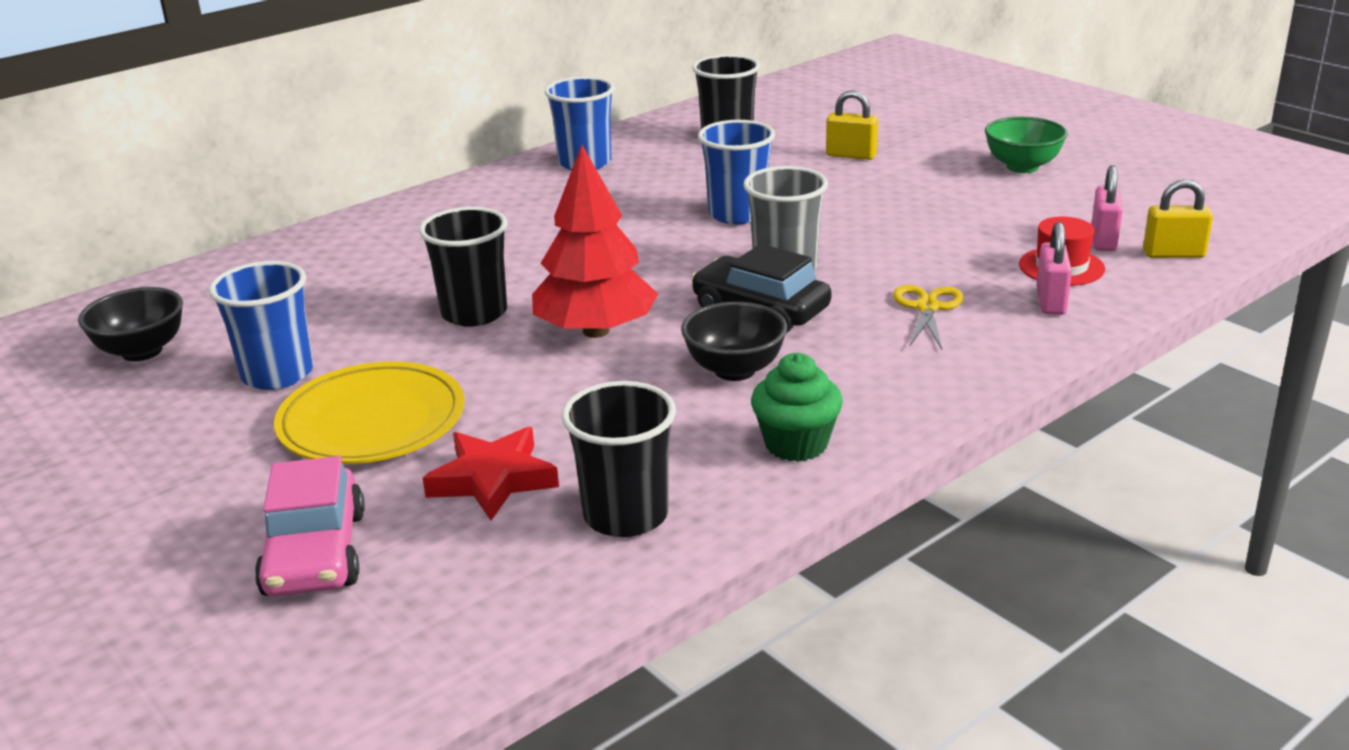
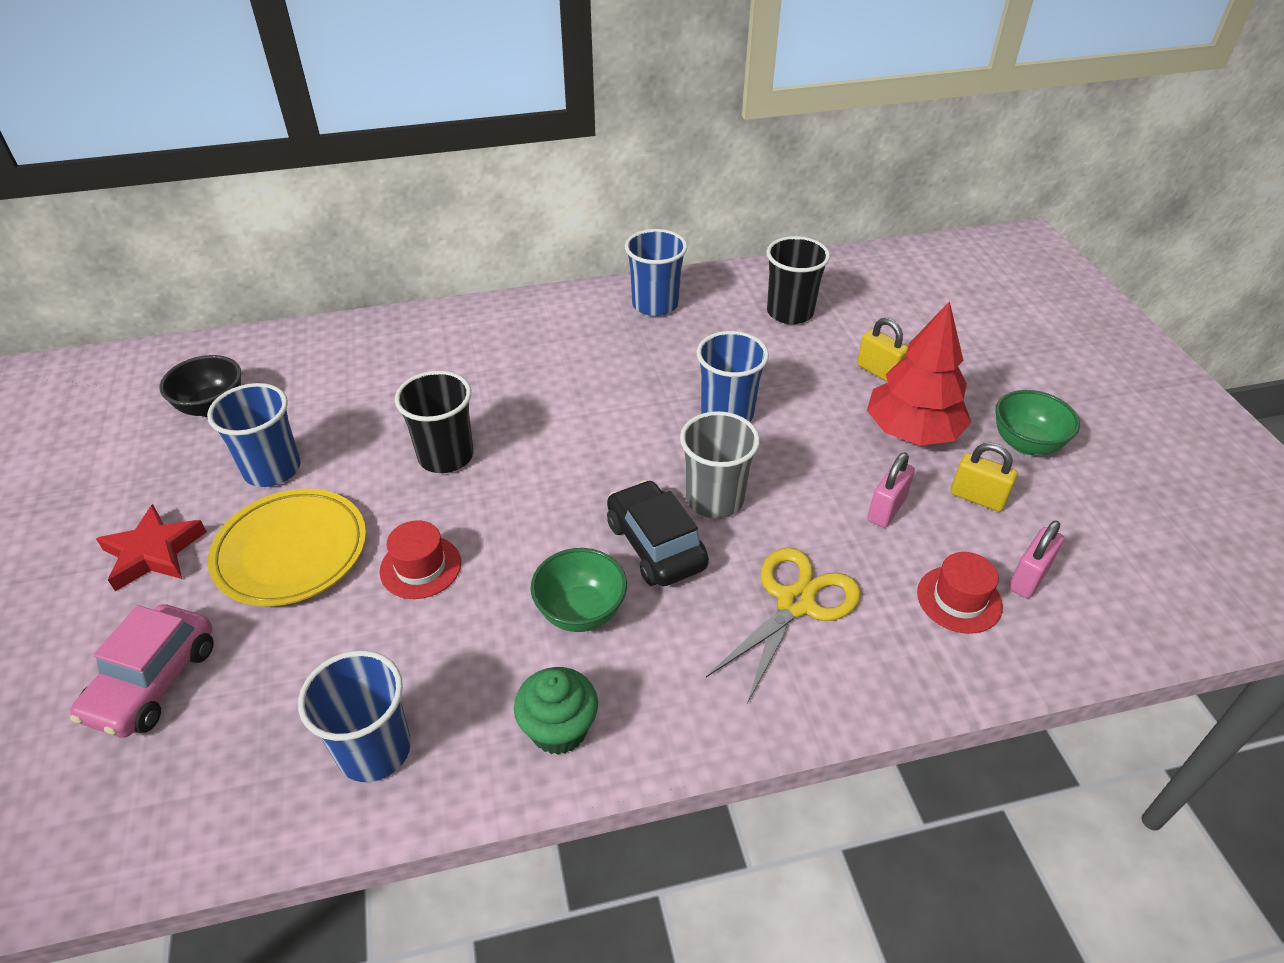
camera: 25 degrees right, 15 degrees up
(493, 480) = (318, 659): red star -> red star (153, 553)
(534, 390) = (420, 567): none -> red hat
(596, 331) = (514, 515): red tree -> red tree (912, 432)
(626, 515) = (374, 750): black cup -> blue cup
(734, 370) = (581, 612): black bowl -> green bowl
(927, 308) = (796, 603): yellow scissors -> yellow scissors, size x1.55
(1050, 301) = (913, 643): pink padlock -> pink padlock (886, 509)
(1173, 254) = (1084, 627): yellow padlock -> yellow padlock (977, 498)

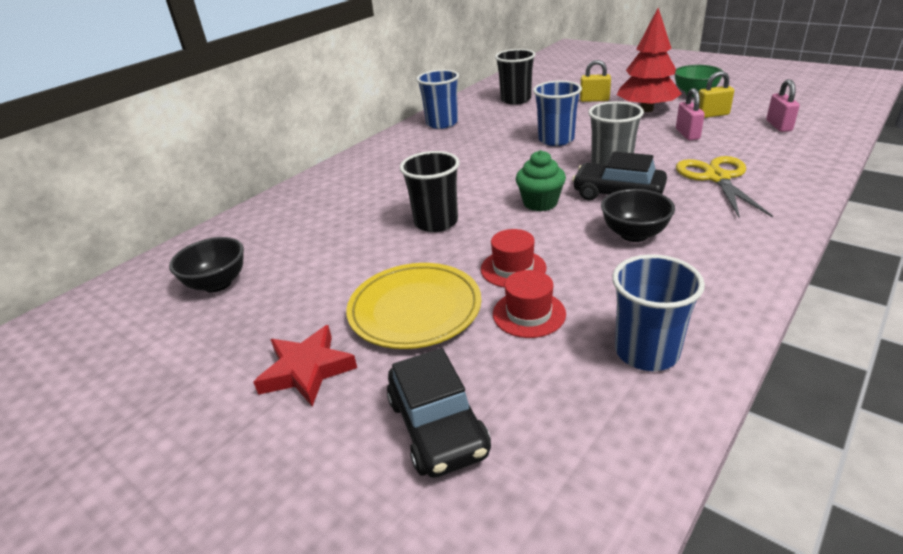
camera: 35 degrees left, 10 degrees down
(153, 681) = (437, 426): pink car -> black car
(272, 469) = (325, 285): blue cup -> none
(559, 729) = (717, 278): green cupcake -> green cupcake (540, 203)
(581, 612) = (634, 234): green bowl -> black bowl
(959, 599) = (771, 143): red hat -> red hat (529, 314)

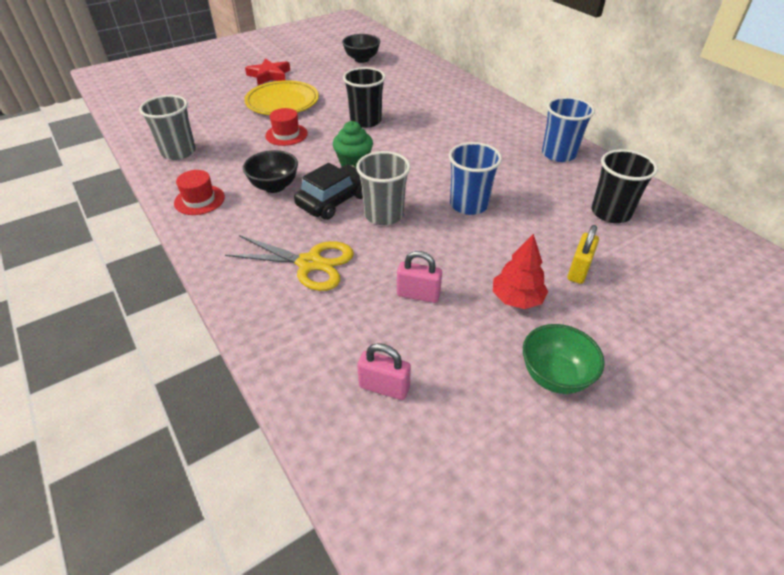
camera: 105 degrees right, 10 degrees up
(437, 426) = (204, 96): black car -> none
(529, 314) = (243, 130): red hat -> red hat (199, 200)
(646, 109) = (517, 299): red tree -> red tree, size x0.63
(646, 352) = (178, 152): blue cup -> grey cup
(712, 115) = (461, 347): yellow padlock -> none

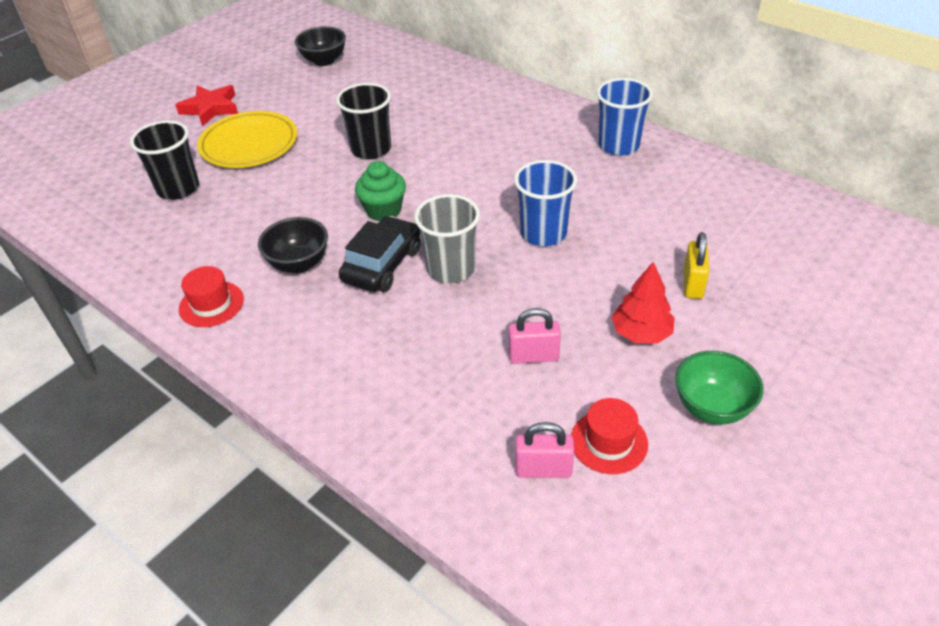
camera: 15 degrees left, 0 degrees up
(178, 152) = (146, 245): grey cup -> none
(286, 134) = (278, 189): red hat -> red hat (609, 442)
(310, 263) = (392, 351): yellow scissors -> none
(610, 213) = (701, 207): black cup -> black cup (178, 188)

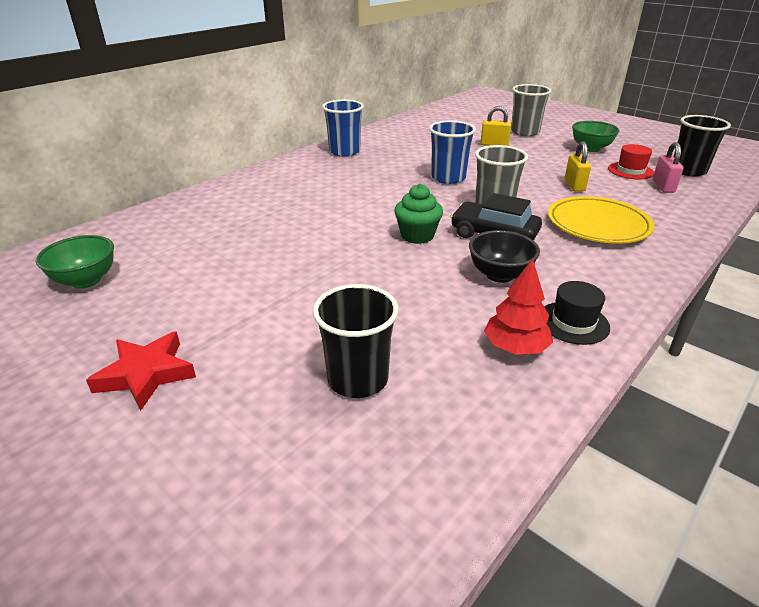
camera: 90 degrees left, 10 degrees down
(211, 304) = (573, 322): red hat -> black hat
(249, 144) = (268, 326): yellow plate -> yellow plate (598, 225)
(324, 61) = (86, 280): black bowl -> green bowl
(371, 149) = (312, 244): black cup -> black cup (688, 171)
(533, 356) = (574, 185): pink padlock -> yellow padlock
(641, 333) = (541, 158): red tree -> red tree (515, 347)
(776, 327) = (525, 132): none -> grey cup

